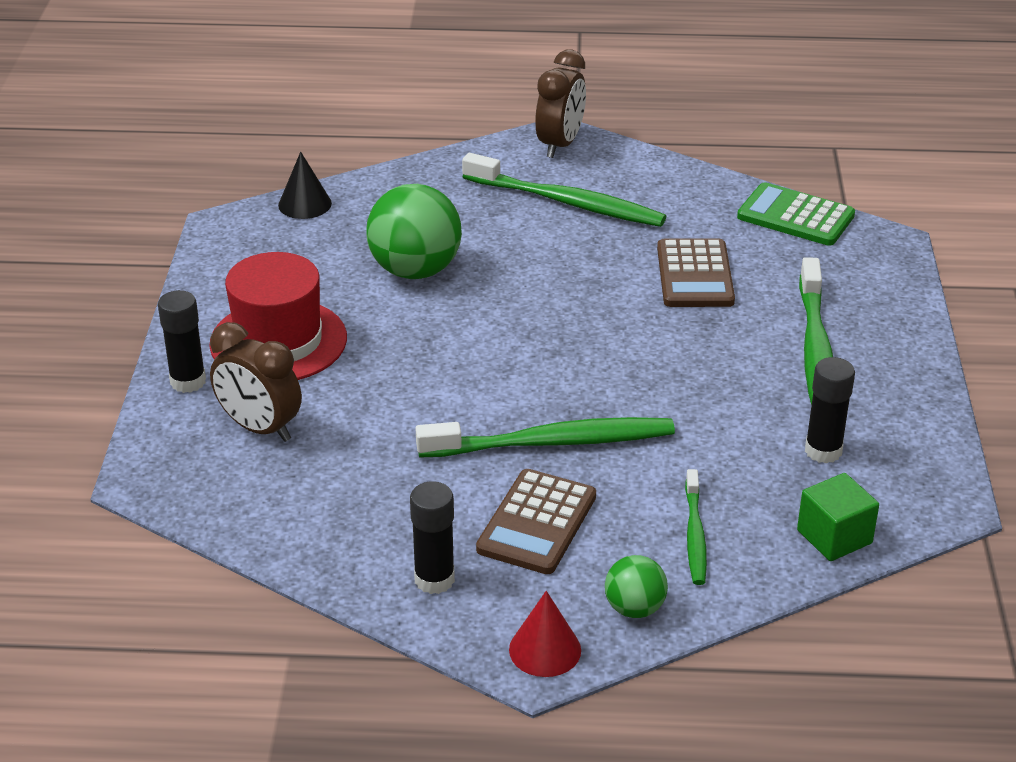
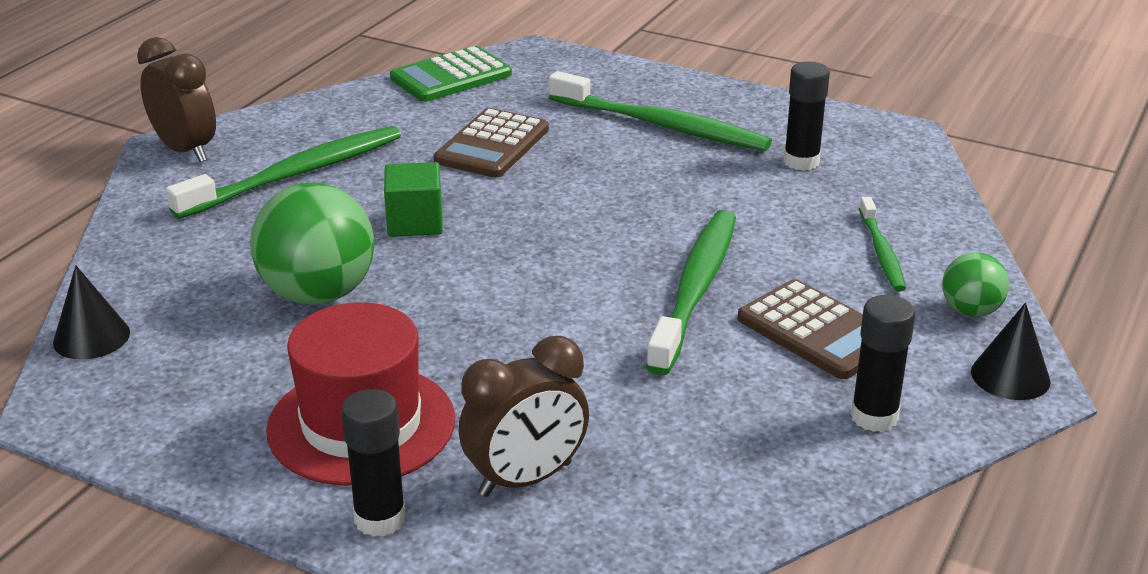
camera: 65 degrees left, 5 degrees down
(545, 649) = (1010, 376): red cone -> black cone
(695, 275) = (492, 145): brown calculator -> brown calculator turned 90 degrees clockwise
(695, 535) = (881, 252): green toothbrush -> green toothbrush turned 60 degrees clockwise
(834, 537) = (919, 190): green cube -> green cube (415, 222)

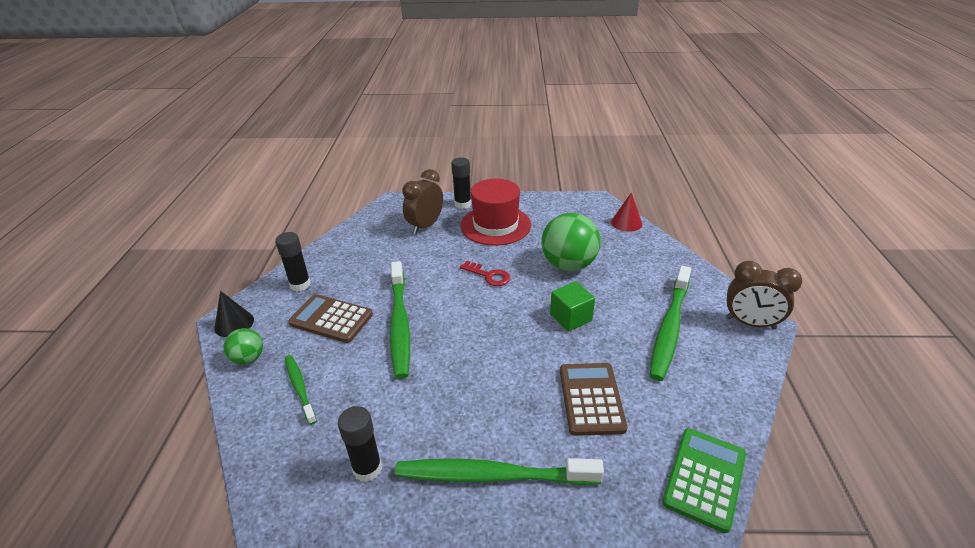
camera: 155 degrees right, 5 degrees up
(91, 337) = (626, 223): black cone -> red cone
(481, 320) = (488, 275): none -> red key

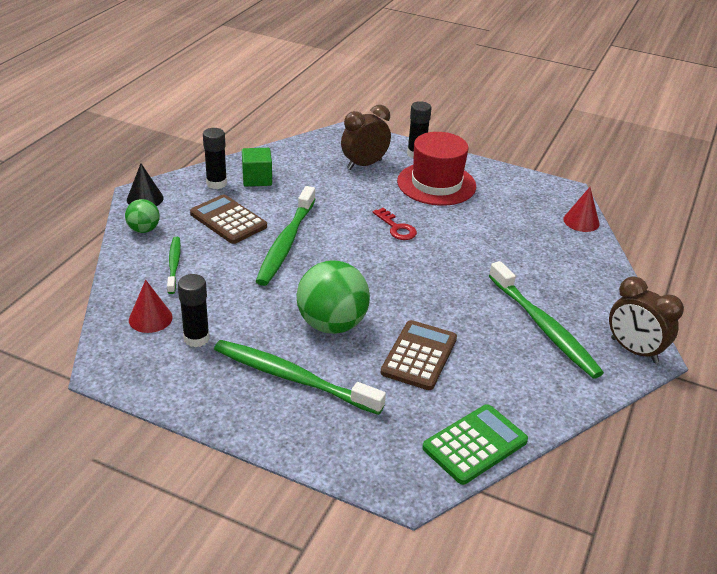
camera: 20 degrees right, 0 degrees up
(304, 463) = (150, 318): none -> red cone
(568, 265) = (485, 242): green ball -> green ball (332, 324)
(570, 317) = (451, 287): green cube -> green cube (257, 179)
(669, 328) = (544, 327): green toothbrush -> green toothbrush turned 75 degrees counterclockwise

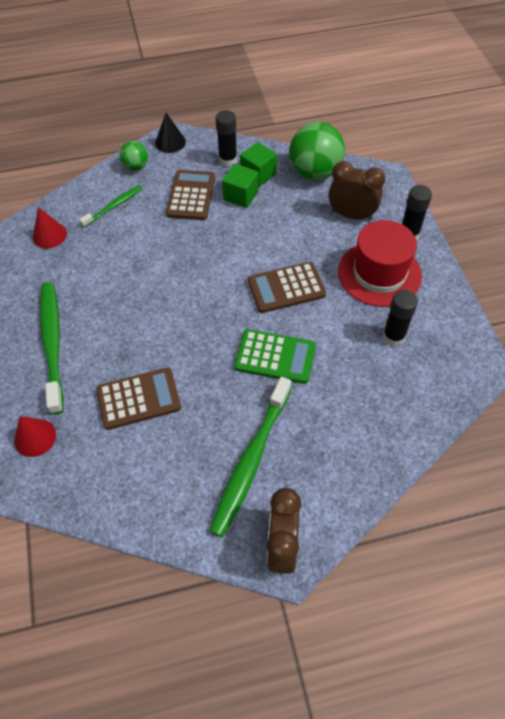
camera: 55 degrees right, 20 degrees up
(196, 338) = (50, 270): black glue stick -> black glue stick (393, 337)
(267, 198) = (241, 196): none -> green cube
(286, 243) = (197, 241): green toothbrush -> none
(332, 324) = (128, 327): green ball -> green ball (315, 172)
(396, 228) = (286, 288): red key -> brown calculator
(475, 444) = (67, 492): green calculator -> green calculator (275, 357)
(581, 221) = (443, 404): red cone -> red cone (35, 437)

